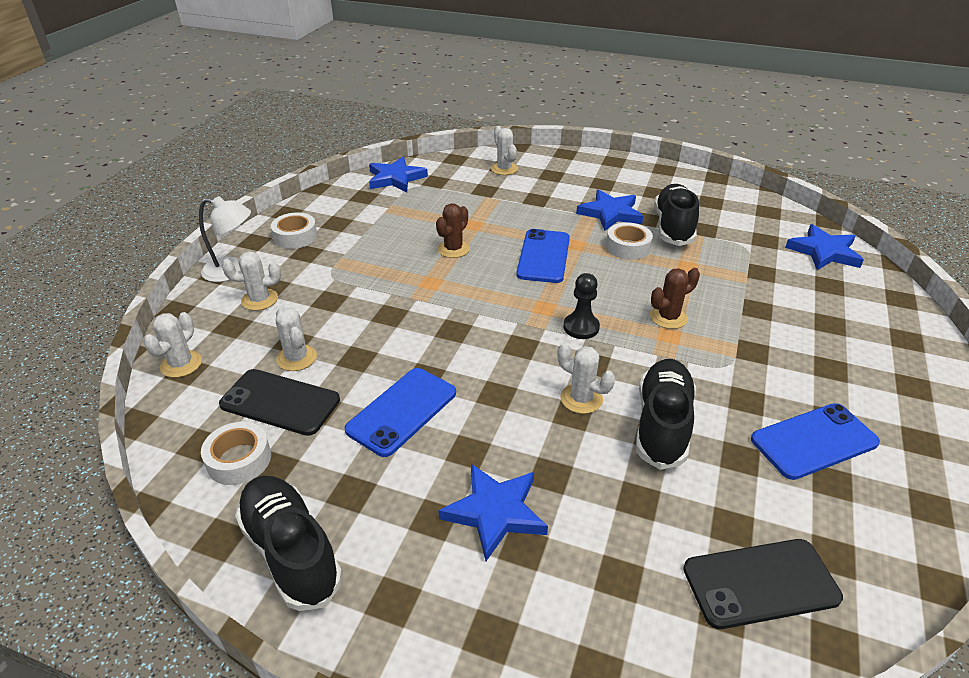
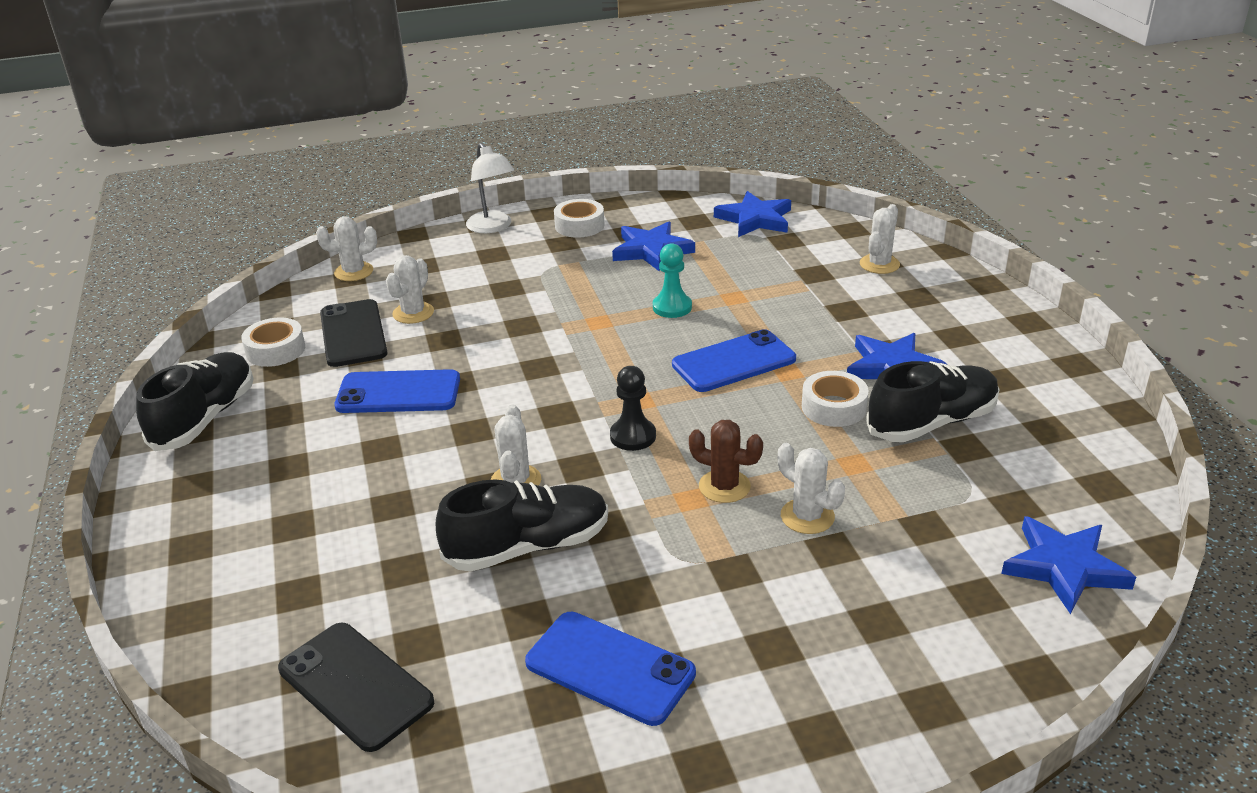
camera: 55 degrees right, 5 degrees down
(259, 300) = (468, 259): white cactus -> white cactus (807, 516)
(453, 249) = (672, 307): brown cactus -> turquoise pawn
(495, 512) = (320, 493): blue star -> blue star (651, 250)

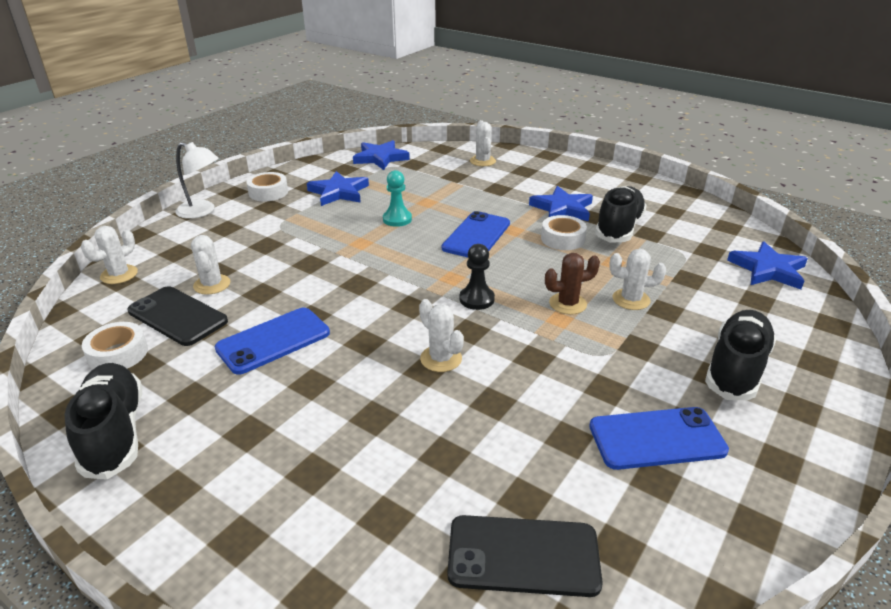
camera: 40 degrees left, 0 degrees up
(527, 547) = (506, 394): black shoe -> black shoe (736, 368)

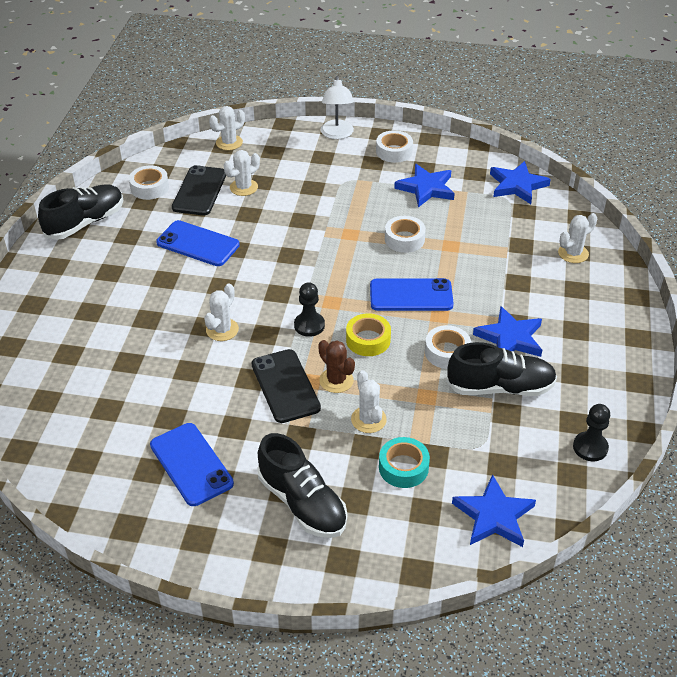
camera: 65 degrees right, 10 degrees up
(119, 275) = (229, 143): white cactus -> white cactus turned 45 degrees counterclockwise
(397, 219) = (404, 239): turquoise pawn -> white tape
(521, 272) = (368, 340): none -> yellow tape
(523, 556) = (62, 419): black phone -> black phone (285, 386)
(700, 212) = (590, 447): none -> black pawn
(700, 297) = (403, 467): none -> turquoise tape
(736, 368) = (302, 503): black shoe -> black shoe turned 45 degrees clockwise

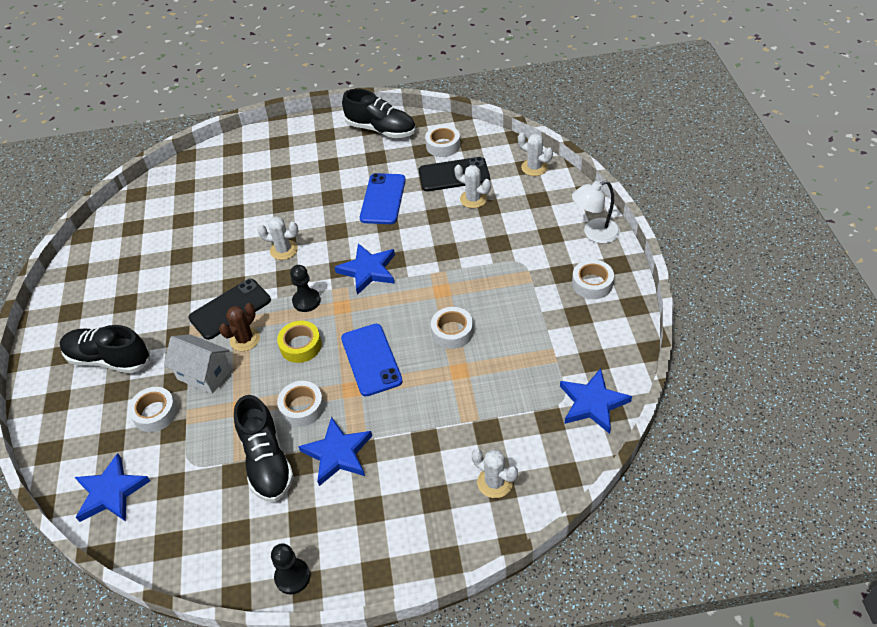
camera: 75 degrees right, 5 degrees up
(191, 464) = (137, 283): blue phone -> none
(302, 503) = (109, 359): black shoe -> black shoe turned 75 degrees clockwise
(368, 419) = (204, 374): white cactus -> white house
(403, 467) = (155, 413): turquoise tape -> white tape
(426, 188) = (543, 326): blue star -> blue star (368, 270)
(590, 447) = (204, 554): black pawn -> black pawn (292, 577)

